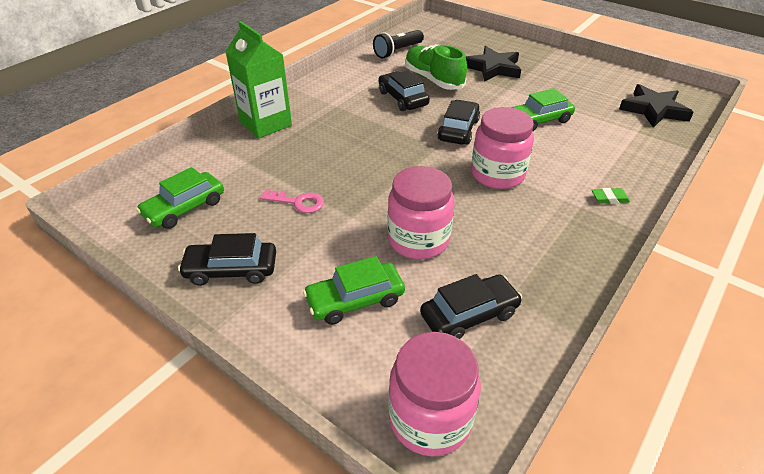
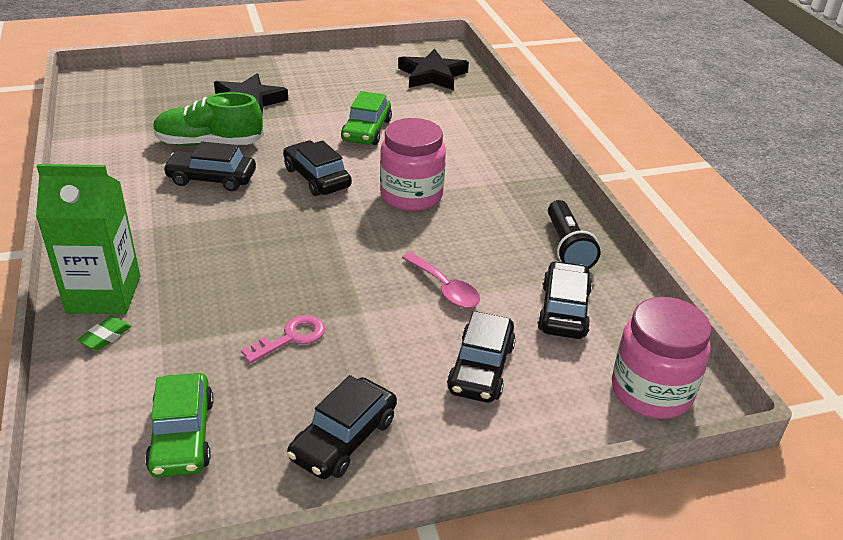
camera: 55 degrees left, 5 degrees down
(355, 300) = (481, 368): green car -> black car
(397, 51) = (115, 133): black flashlight -> black flashlight (567, 247)
(418, 240) = (444, 288): pink jar -> pink spoon
(609, 198) = (510, 163): green eraser -> green eraser (105, 336)

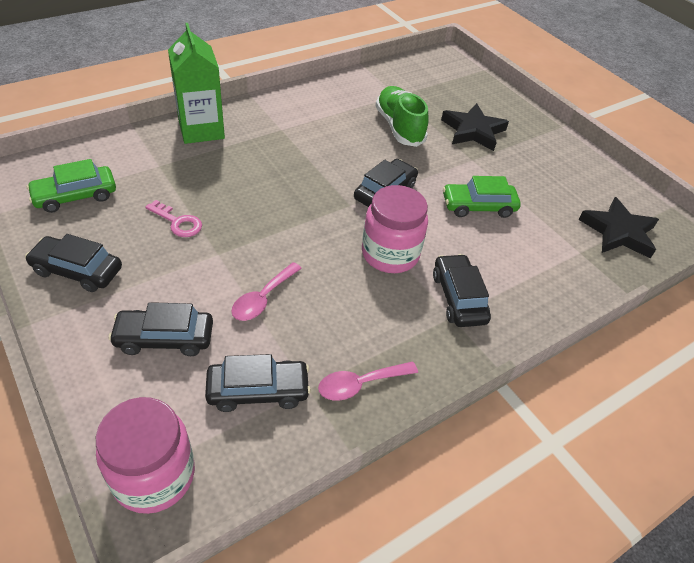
camera: 70 degrees right, 10 degrees up
(105, 336) = (161, 142): green eraser -> none
(212, 178) = (353, 140): black car -> black car (458, 298)
(567, 247) = (360, 384): black flashlight -> pink spoon

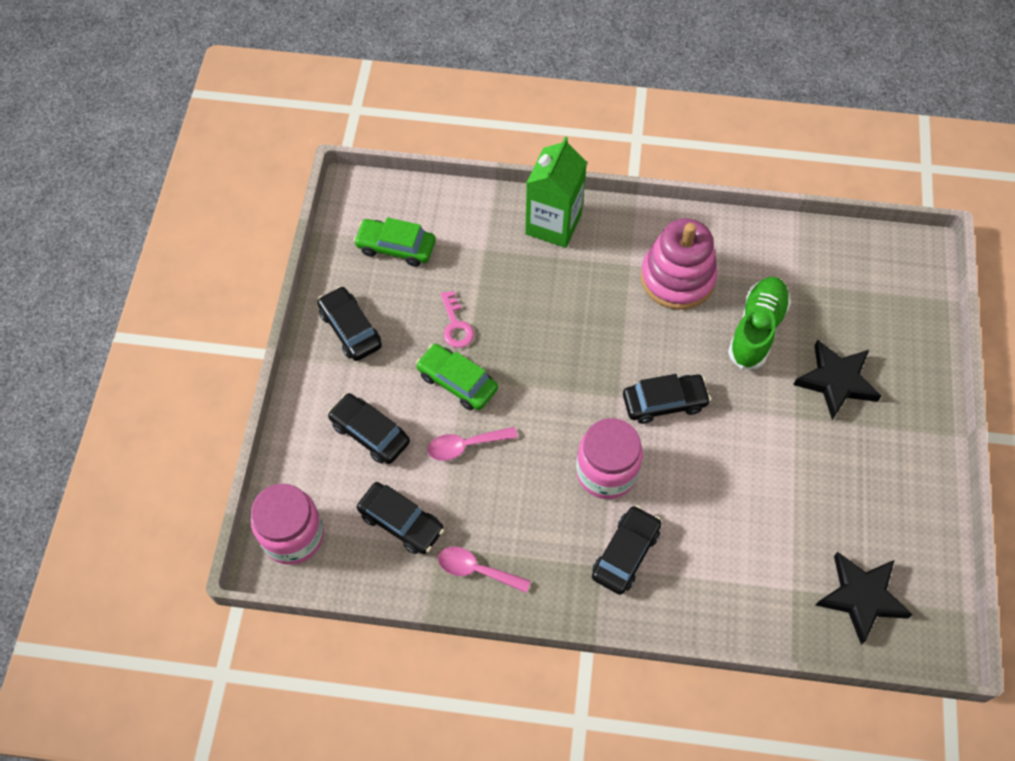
camera: 45 degrees right, 15 degrees up
(320, 123) = (677, 278): none -> pink stacking toy
(478, 206) = (742, 475): green car -> green car (457, 382)

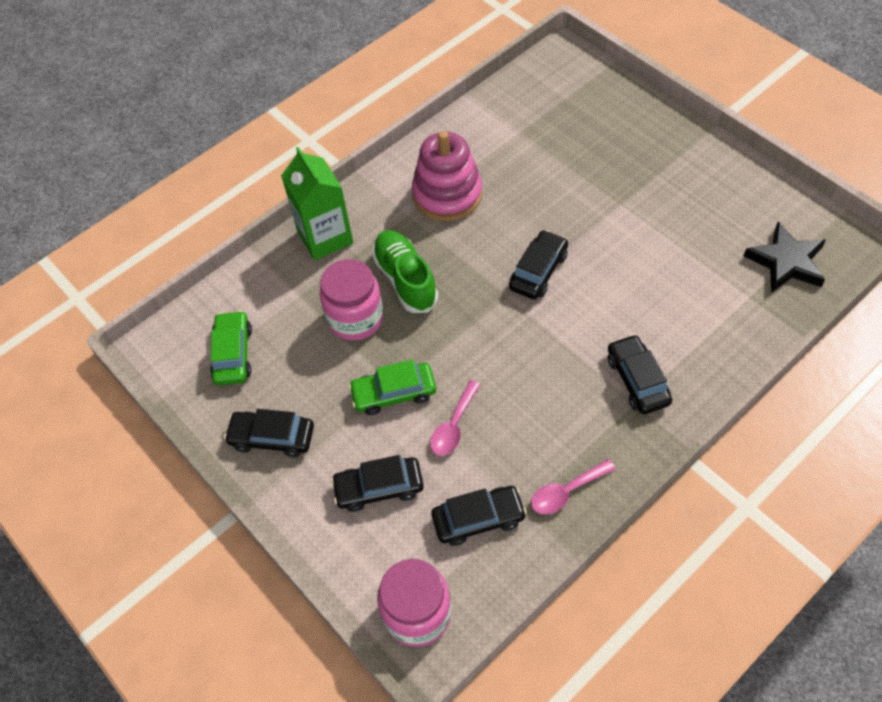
camera: 45 degrees left, 5 degrees down
(396, 247) = (233, 354): green car -> green car turned 120 degrees clockwise
(456, 325) = (344, 360): pink key -> none
(606, 472) = (561, 346): pink jar -> pink jar (355, 318)
(756, 329) = (533, 178): green shoe -> green shoe (405, 279)
(836, 381) = (614, 162): black star -> none

